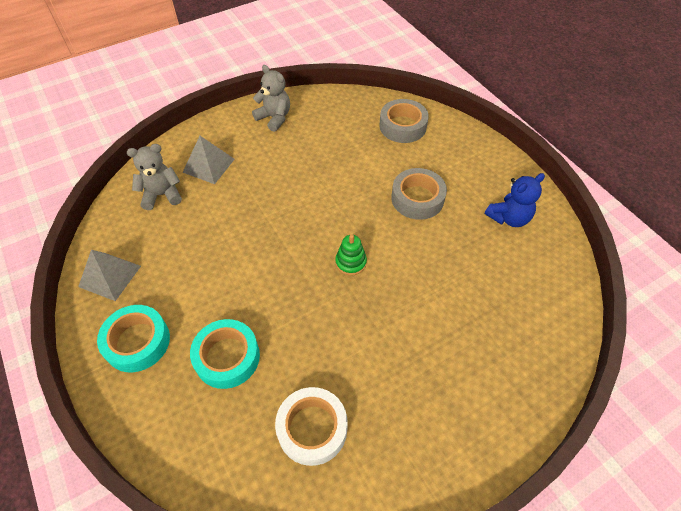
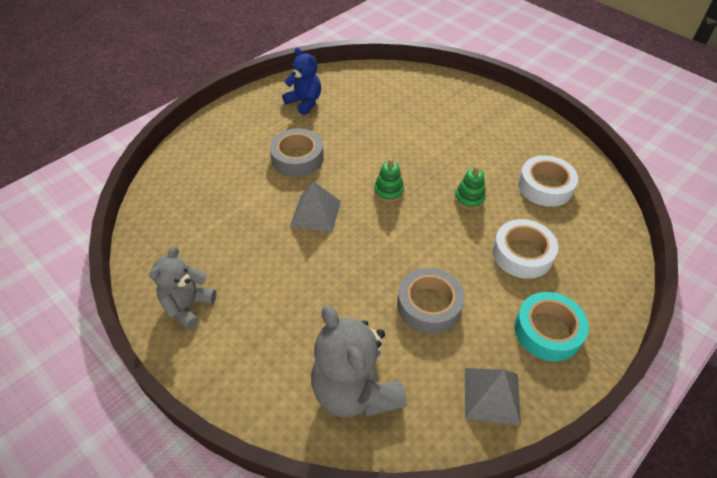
camera: 105 degrees left, 5 degrees down
(162, 195) = (355, 391): grey teddy bear -> grey teddy bear, size x1.57
(208, 165) = (290, 354): grey pyramid -> grey pyramid (315, 213)
(227, 357) = (522, 254): turquoise tape -> white tape
(318, 334) = (469, 198): none -> green stacking toy
(402, 126) = (192, 181): grey tape -> grey tape (429, 305)

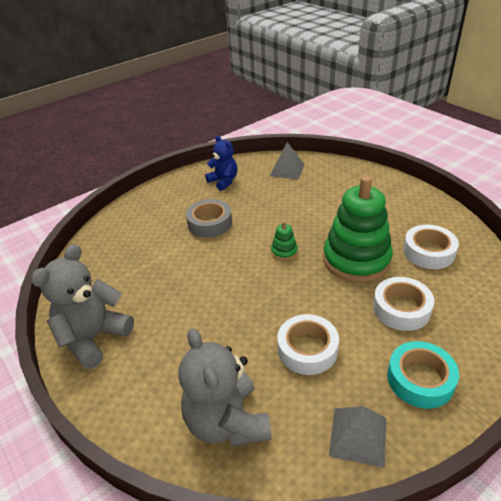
camera: 10 degrees right, 10 degrees down
(188, 306) = (94, 337): grey teddy bear -> grey teddy bear, size x1.57
(315, 213) = (217, 267): grey pyramid -> grey pyramid (287, 170)
(429, 305) = (307, 349): grey tape -> white tape
(469, 198) = (356, 260): green stacking toy -> green stacking toy, size x2.45

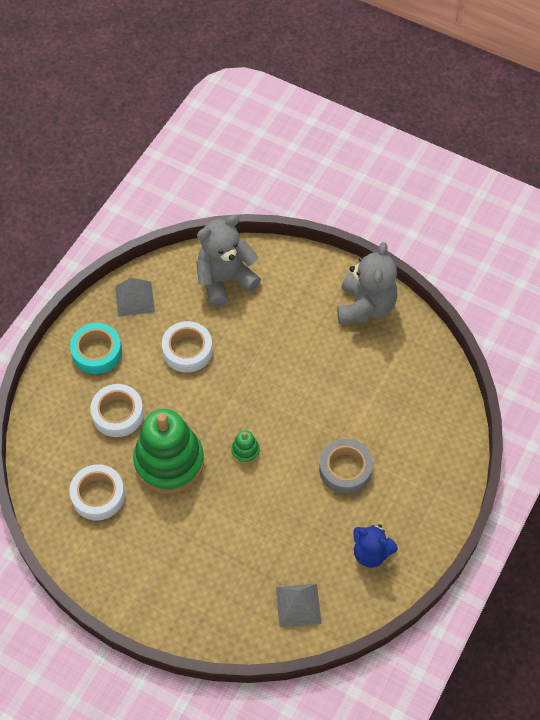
camera: 155 degrees right, 20 degrees up
(227, 422) = (225, 280): grey teddy bear -> grey teddy bear turned 75 degrees counterclockwise

